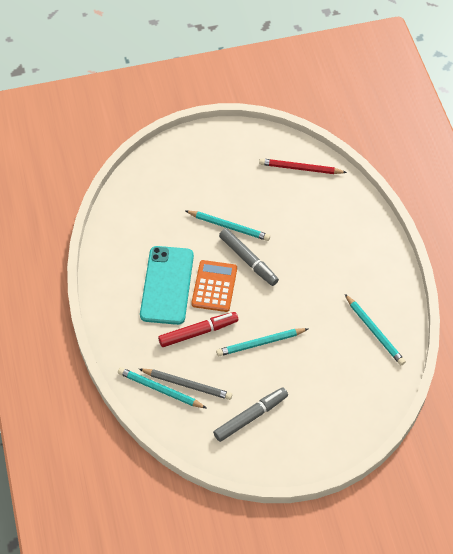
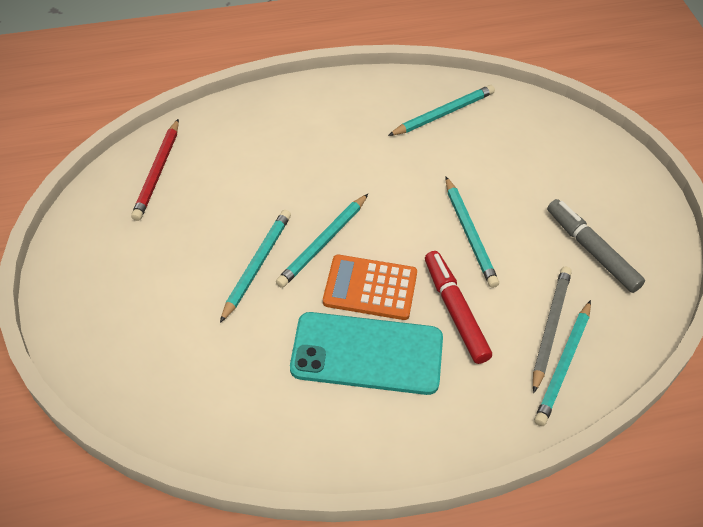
camera: 90 degrees left, 5 degrees down
(248, 260) = (323, 243): grey marker -> turquoise pencil

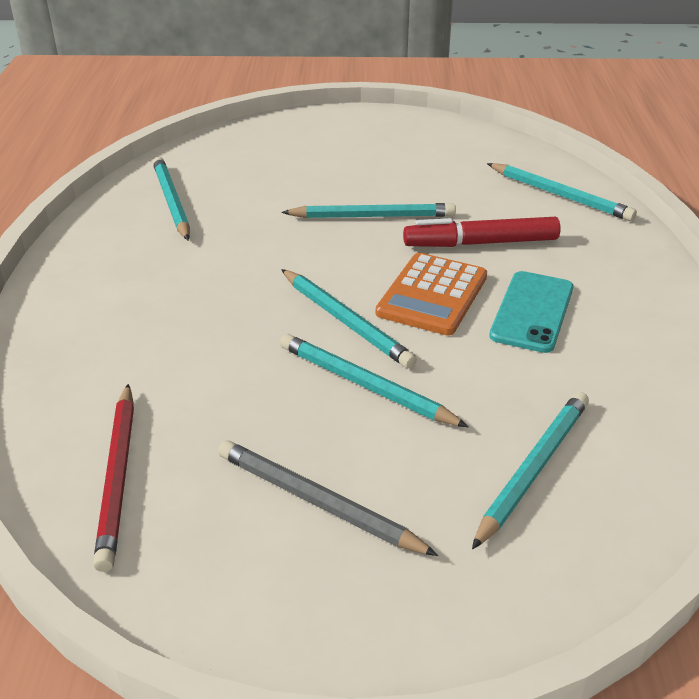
camera: 75 degrees left, 15 degrees down
(157, 172) = (118, 477): red pencil -> red pencil turned 60 degrees clockwise
(193, 364) = (533, 469): none -> turquoise pencil
(367, 353) = (532, 312): turquoise phone -> turquoise phone, size x0.65
(550, 328) = (513, 194): grey pencil -> grey pencil (317, 502)
(591, 250) = (420, 155): grey marker -> none

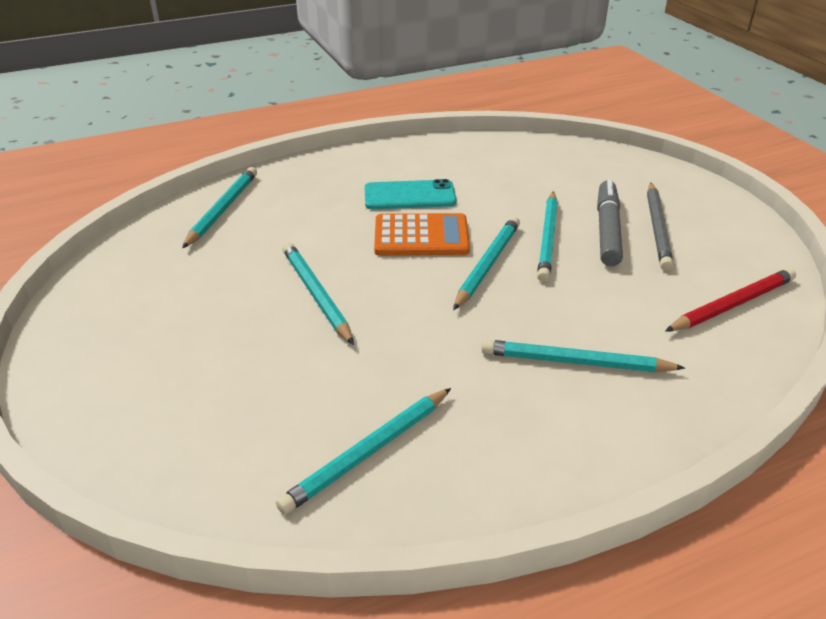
camera: 115 degrees left, 0 degrees up
(348, 447) = (607, 230): none -> grey marker
(481, 243) = (329, 231): red marker -> none
(533, 469) = (557, 174): turquoise pencil -> turquoise pencil (575, 362)

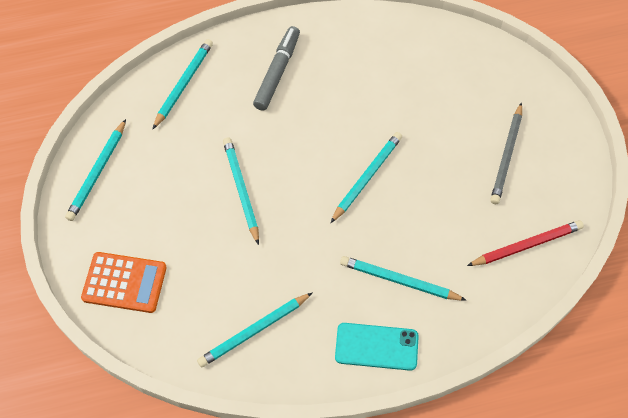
camera: 10 degrees right, 25 degrees up
(409, 196) = (327, 88): turquoise phone -> turquoise phone (376, 346)
(421, 236) = (326, 138): orange calculator -> orange calculator (124, 283)
(548, 238) = (419, 155): turquoise pencil -> turquoise pencil (97, 172)
(607, 230) = (467, 152): grey marker -> grey marker (277, 72)

